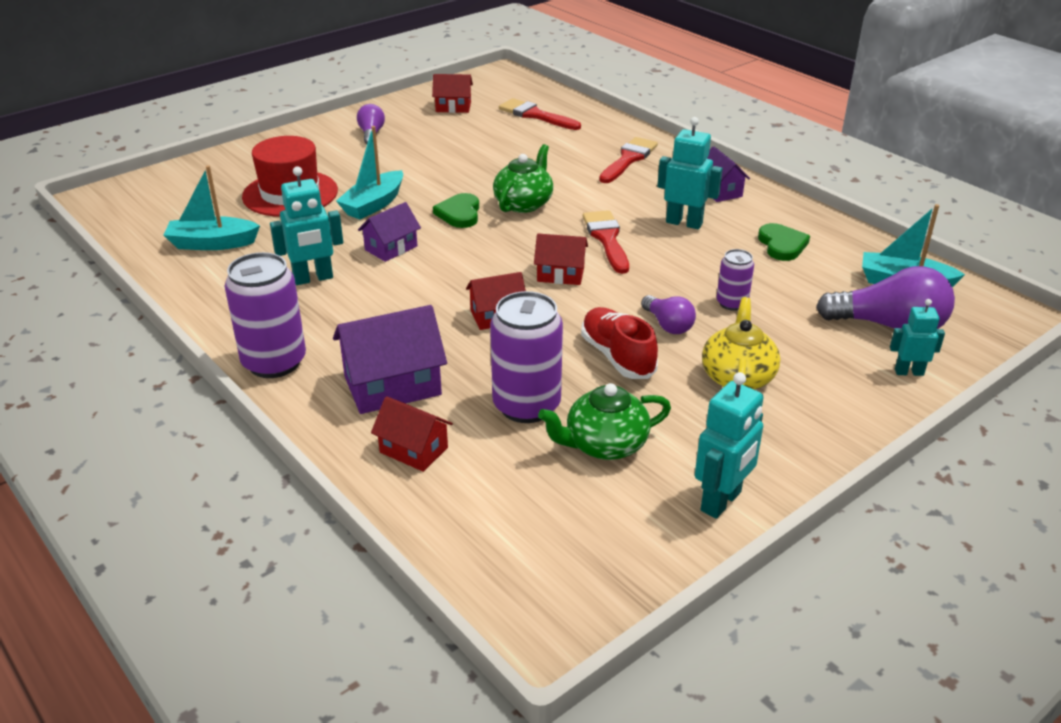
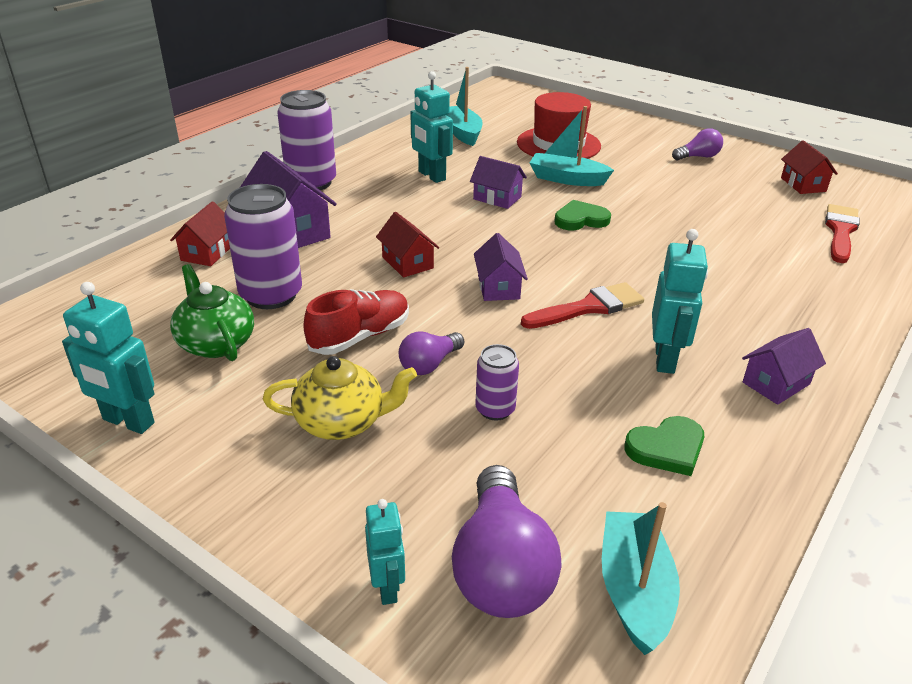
camera: 75 degrees right, 0 degrees up
(524, 203) = (627, 250): green teapot -> none
(560, 274) = (498, 287): red house -> purple house
(628, 159) = (795, 304): red brush -> none

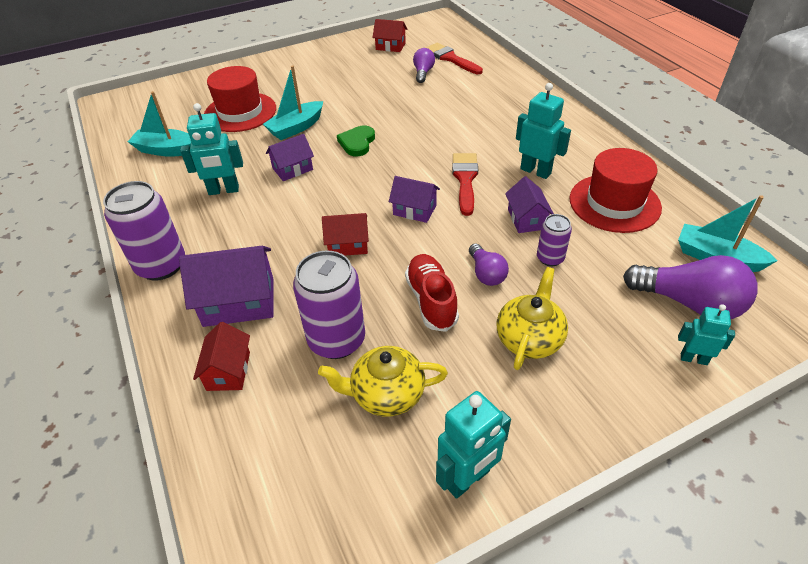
camera: 60 degrees left, 10 degrees up
(207, 252) = (228, 371): red house -> red house turned 45 degrees clockwise
(216, 343) = (386, 394): green teapot -> yellow teapot
(666, 448) = (614, 203): green heart -> red hat
(698, 157) = (320, 65): purple light bulb -> purple light bulb (423, 73)
(776, 383) = (577, 143): purple house -> purple house (526, 219)

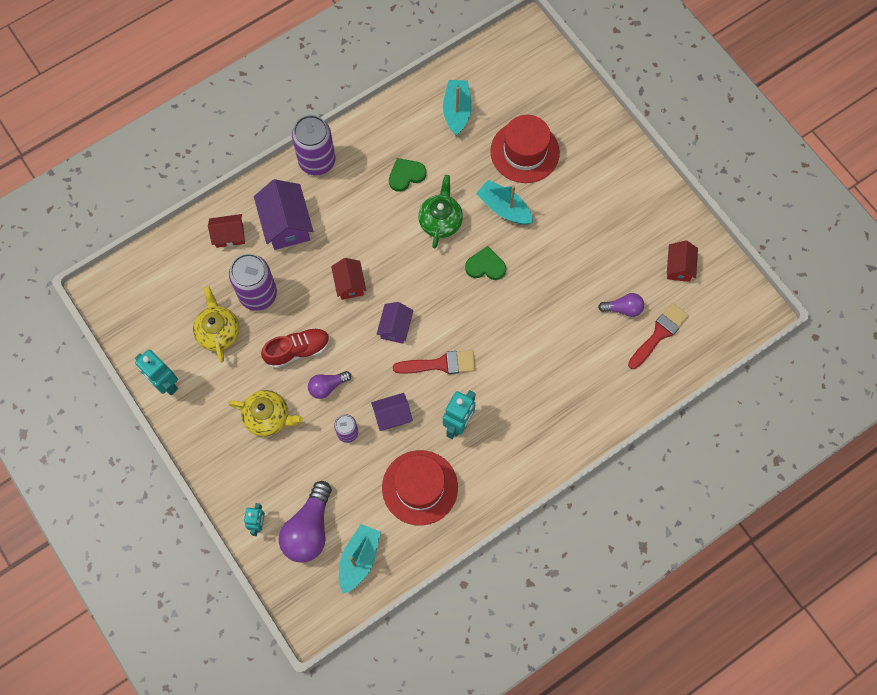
camera: 80 degrees right, 25 degrees up
(223, 190) = (406, 175): turquoise robot -> green heart
(292, 169) = (440, 221): purple house -> green teapot

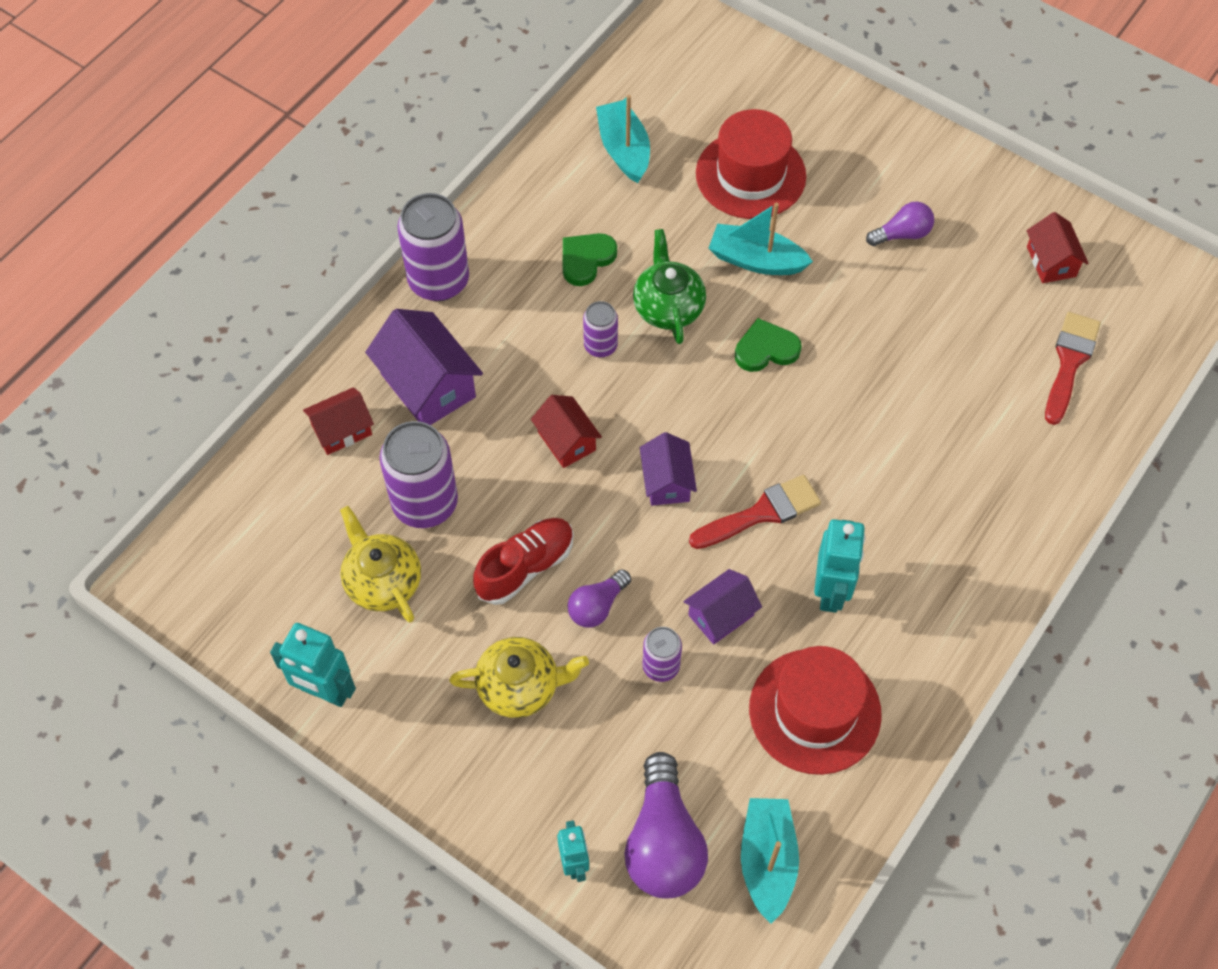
camera: 20 degrees left, 10 degrees down
(392, 232) = (600, 346): none -> purple can
(623, 308) = (999, 344): purple light bulb -> purple light bulb (902, 234)

